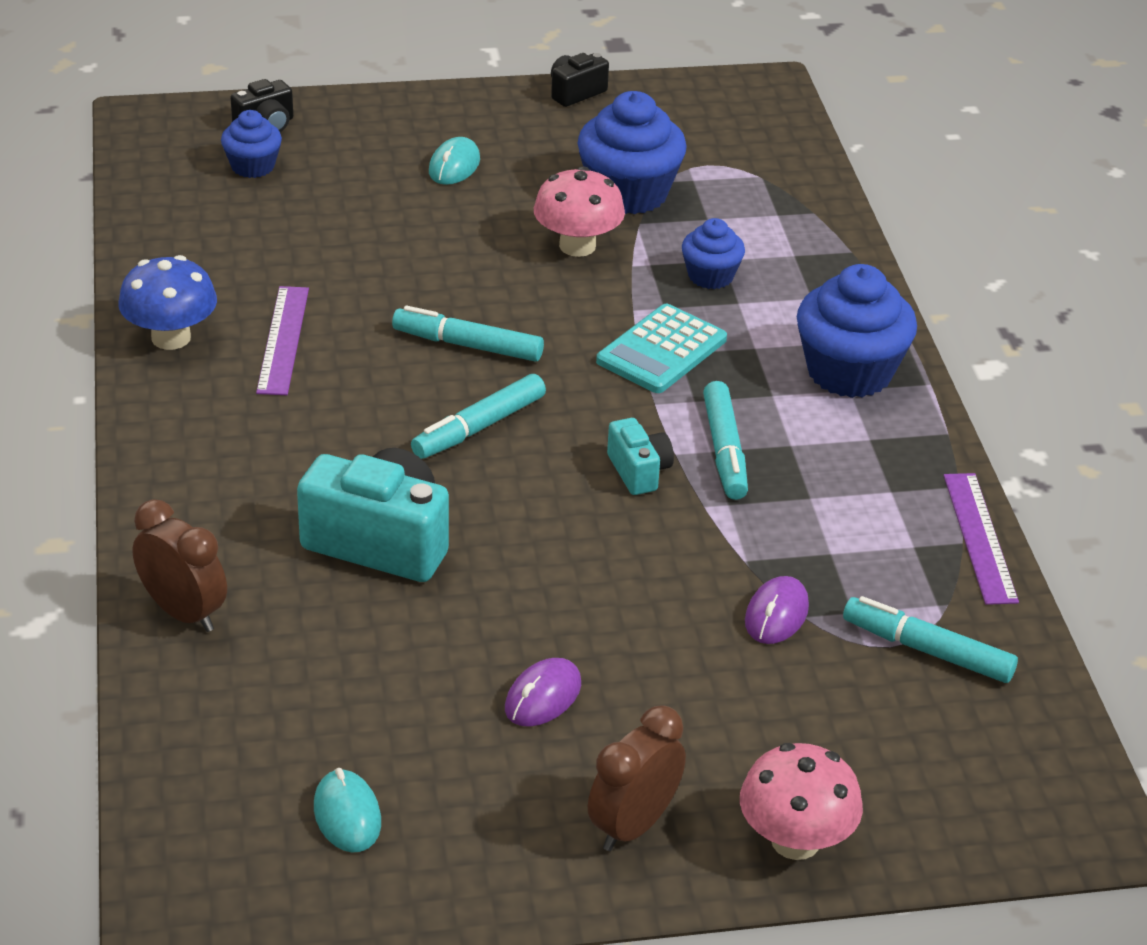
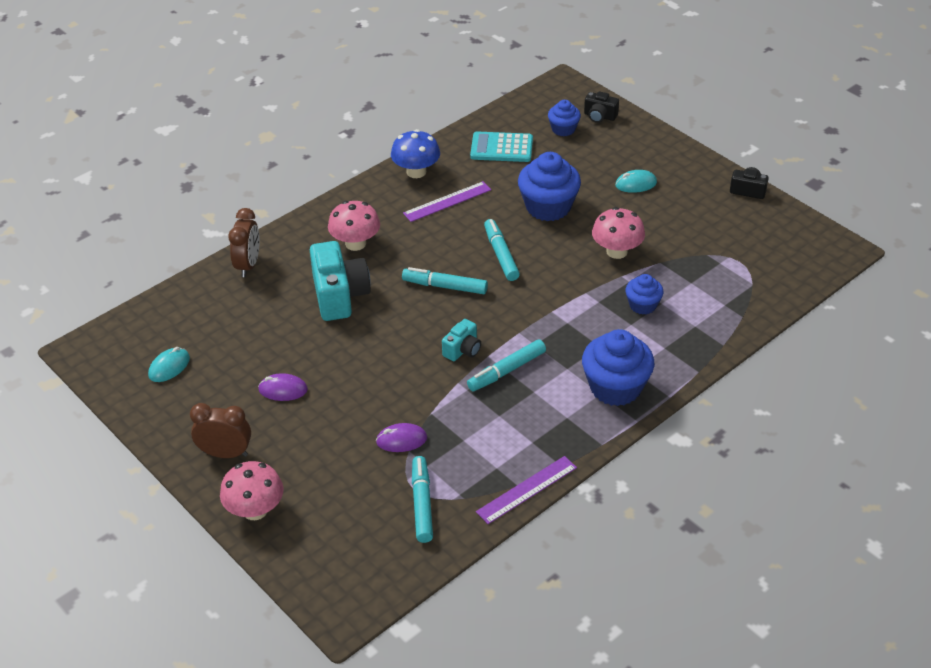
camera: 60 degrees right, 5 degrees up
(271, 472) = (355, 243): none -> pink mushroom
(629, 193) = (681, 247): blue cupcake -> blue cupcake (548, 207)
(661, 350) = (563, 316): turquoise calculator -> turquoise calculator (501, 148)

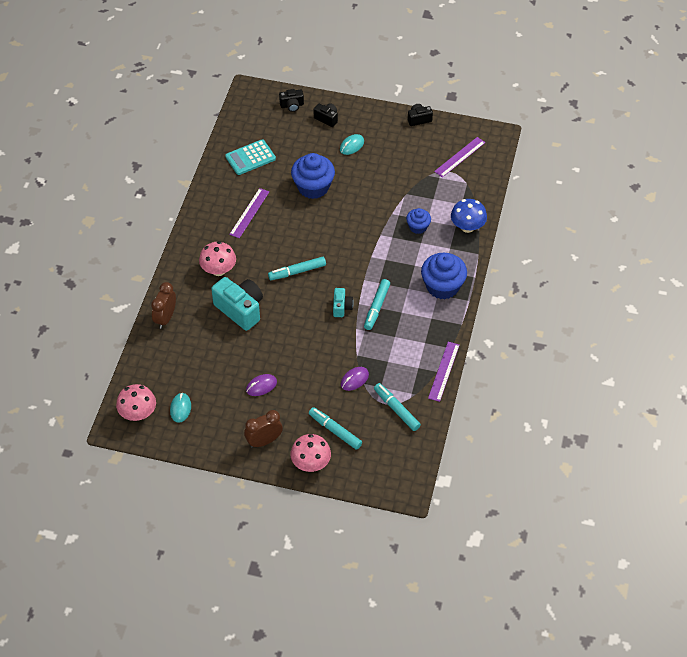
camera: 35 degrees left, 10 degrees up
(248, 265) = (165, 318): brown clock -> brown clock turned 135 degrees counterclockwise
(416, 172) = (212, 201): blue mushroom -> blue mushroom (467, 227)
(501, 255) = (312, 234): turquoise marker -> turquoise marker (335, 431)
(563, 129) = (277, 126): blue cupcake -> none
(616, 251) = (376, 198): pink mushroom -> pink mushroom (138, 413)
(630, 145) = (327, 118): none -> black camera
(768, 252) = (459, 157): none -> purple ruler

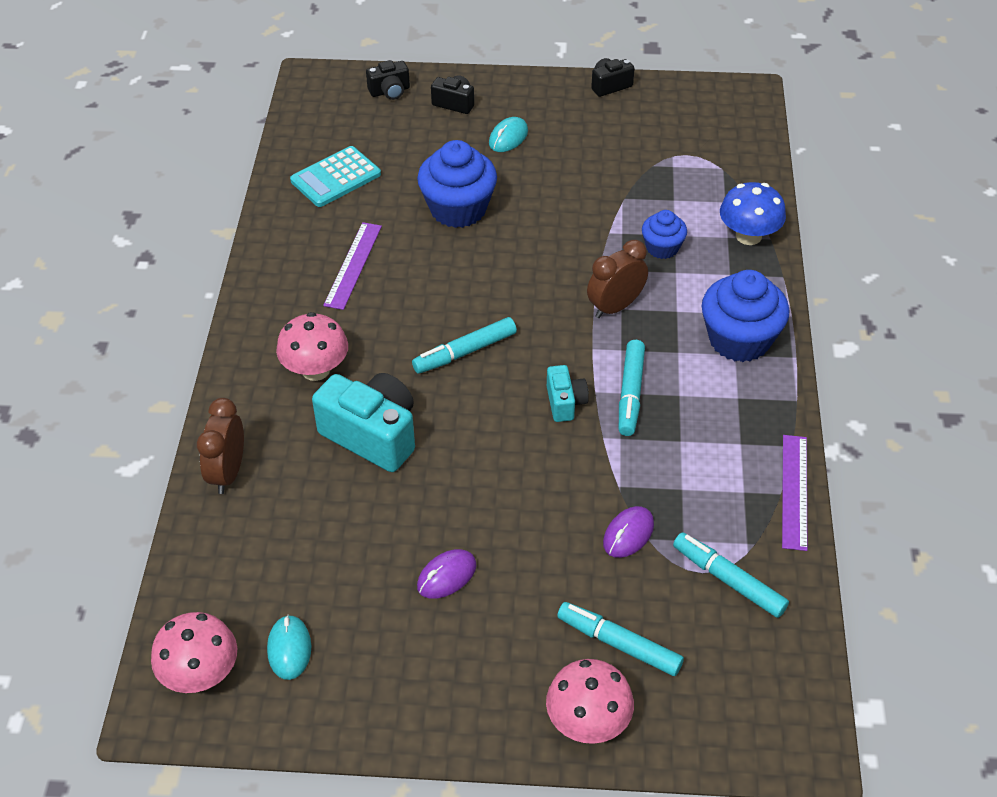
camera: 10 degrees left, 5 degrees down
(264, 441) = (478, 690): brown clock -> brown clock (615, 307)
(459, 157) = (696, 131): purple ruler -> none

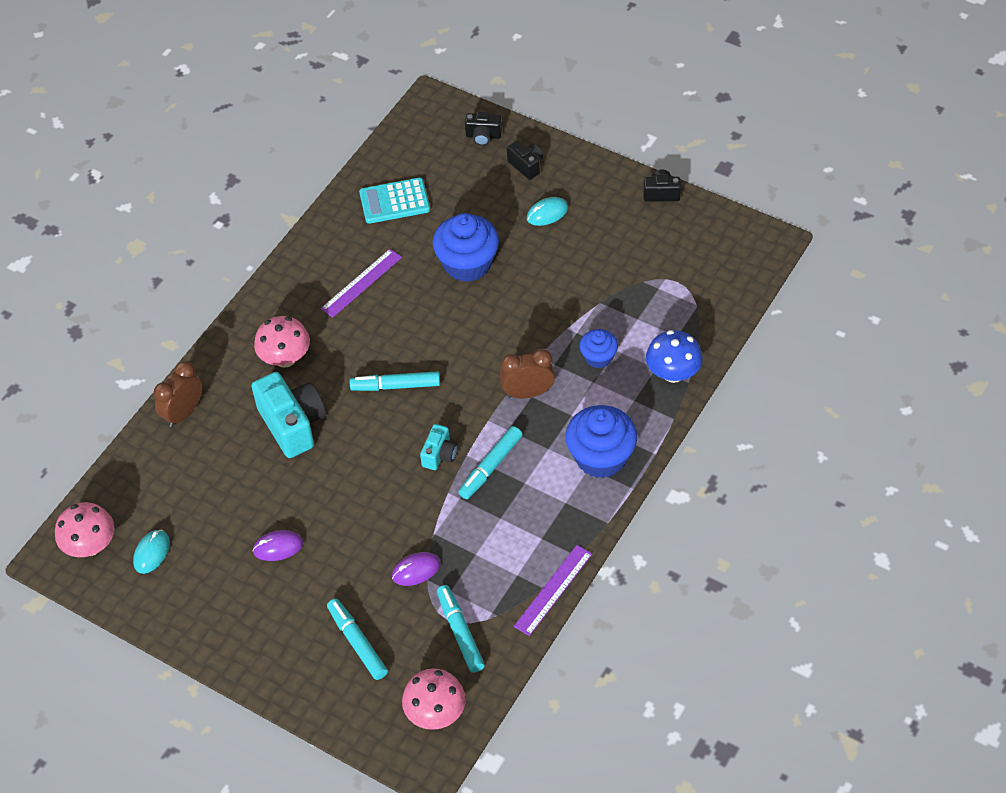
camera: 30 degrees right, 5 degrees up
(588, 722) = (303, 684): pink mushroom -> pink mushroom (435, 713)

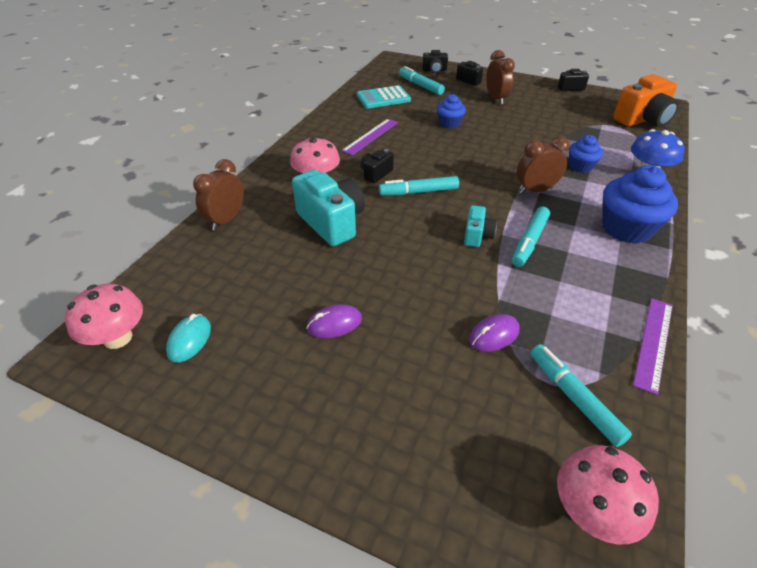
camera: 10 degrees left, 10 degrees down
(354, 352) = (376, 174): none -> black camera
(357, 643) = (453, 422): turquoise marker -> turquoise marker (420, 86)
(467, 264) = (449, 123): blue cupcake -> blue cupcake, size x0.56
(547, 213) = (496, 99): turquoise mouse -> brown clock
(724, 273) = (642, 120): none -> orange camera

